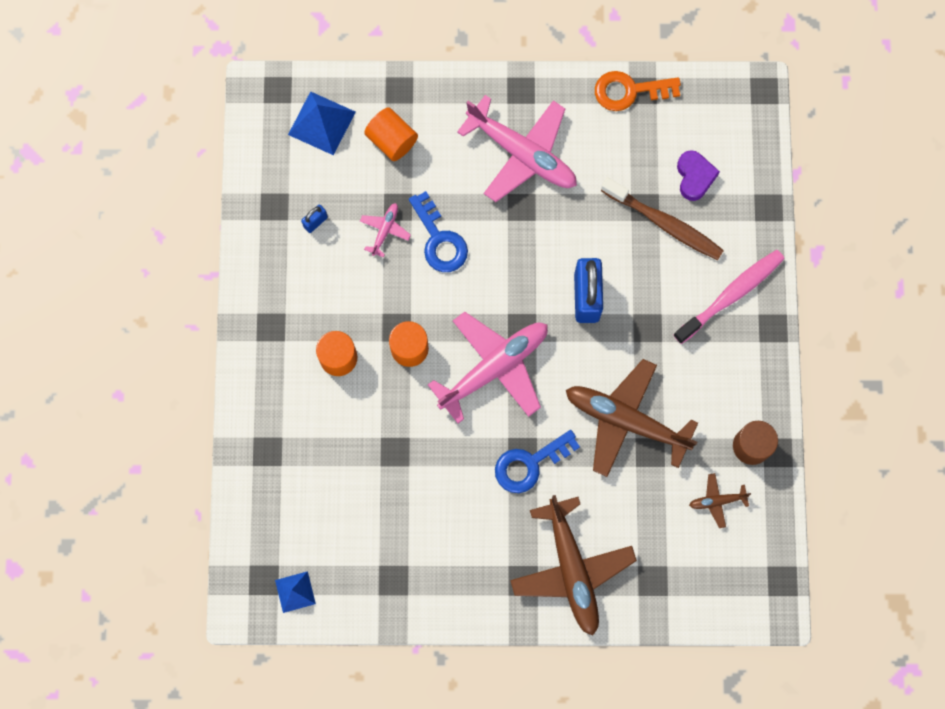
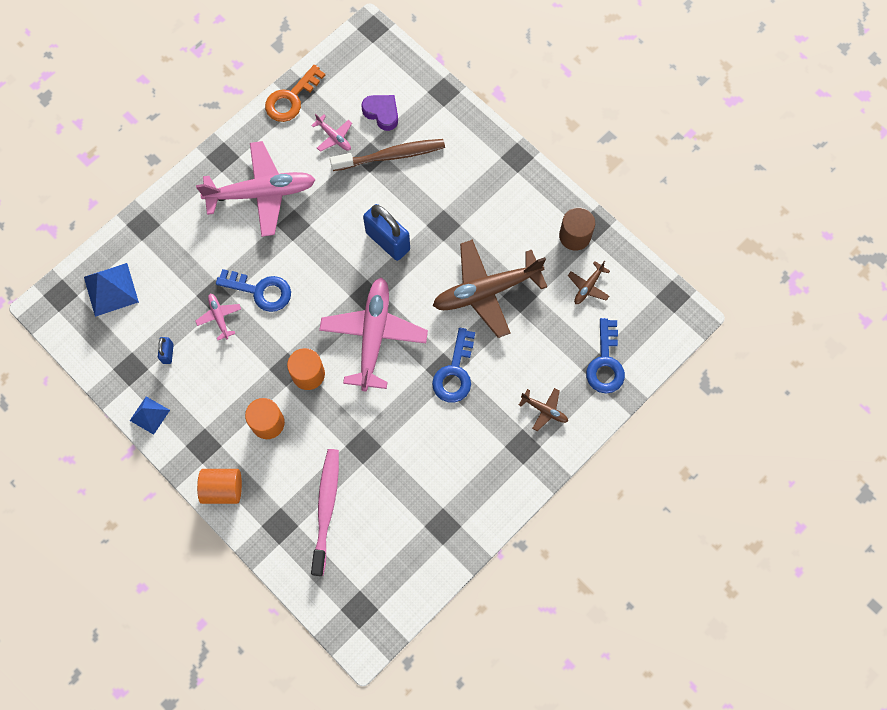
camera: 45 degrees left, 5 degrees down
(295, 592) = (387, 596): blue pyramid -> blue pyramid (149, 415)
(392, 140) = (169, 259): orange cylinder -> orange cylinder (223, 489)
(571, 568) = (544, 410): brown plane -> brown plane, size x0.44
(632, 160) = (334, 137): none -> pink plane
(664, 580) = (605, 363): none -> blue key
(731, 295) = (473, 161): pink toothbrush -> pink toothbrush (326, 508)

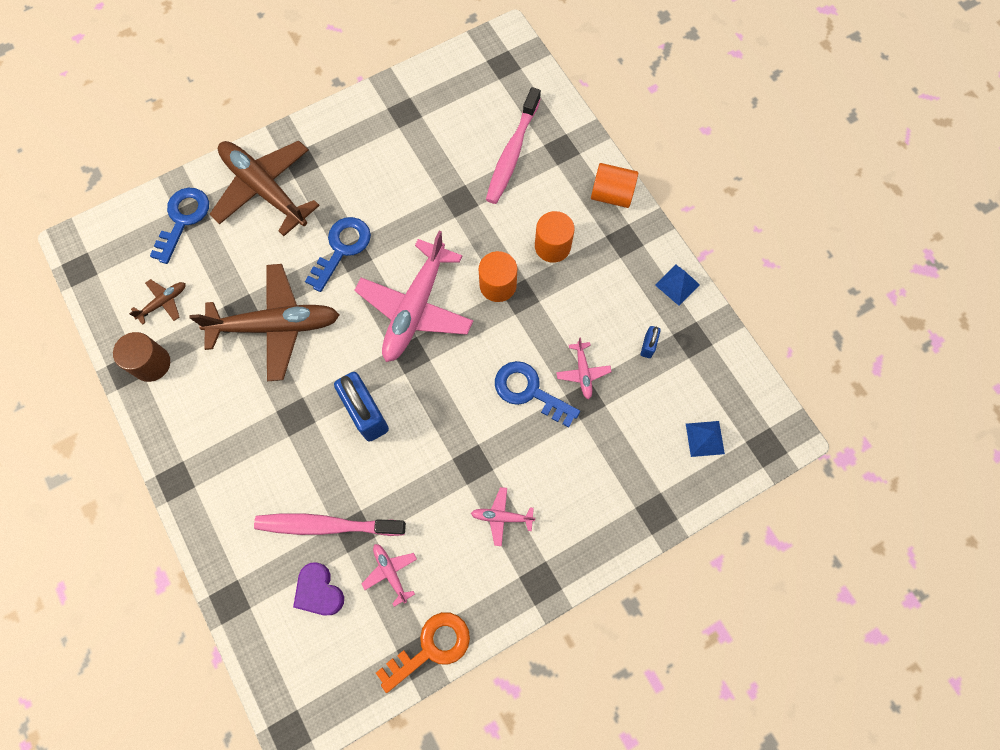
camera: 165 degrees left, 0 degrees up
(111, 289) = (704, 438): blue pyramid -> blue pyramid, size x0.63
(261, 193) = (502, 517): pink plane -> pink plane, size x0.44
(391, 156) = (327, 525): brown toothbrush -> pink toothbrush
(544, 410) = (265, 190): brown plane -> brown plane, size x2.29

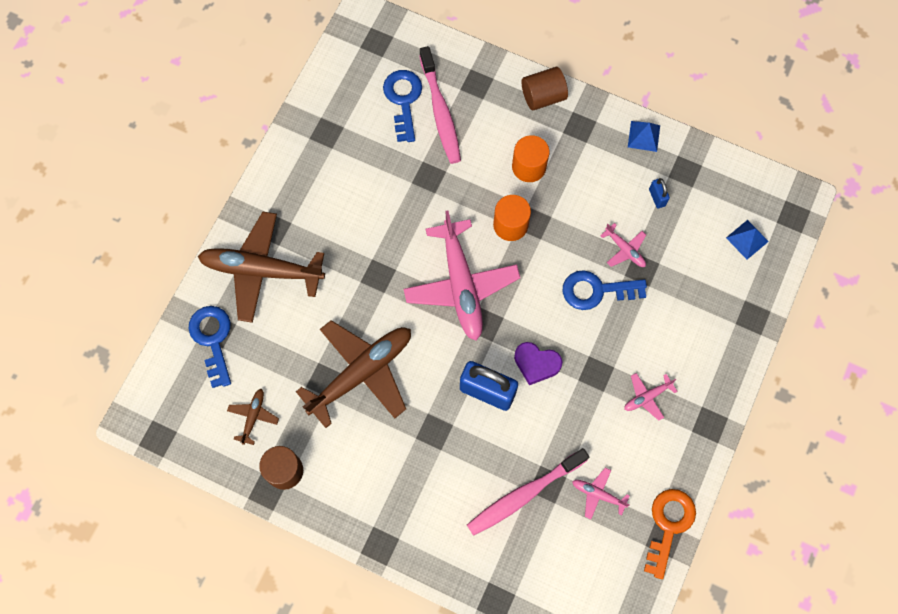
camera: 35 degrees left, 0 degrees up
(319, 591) = (556, 545): purple heart -> purple heart (536, 364)
(342, 248) = (365, 276): blue key -> blue key (403, 100)
(611, 194) = (543, 96): orange cylinder -> brown cylinder

